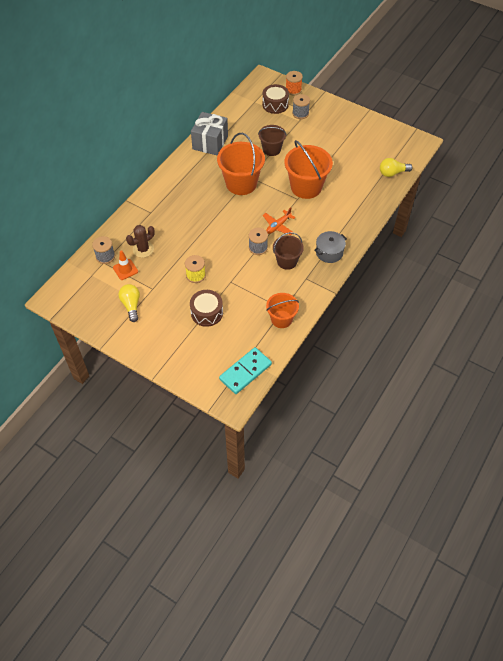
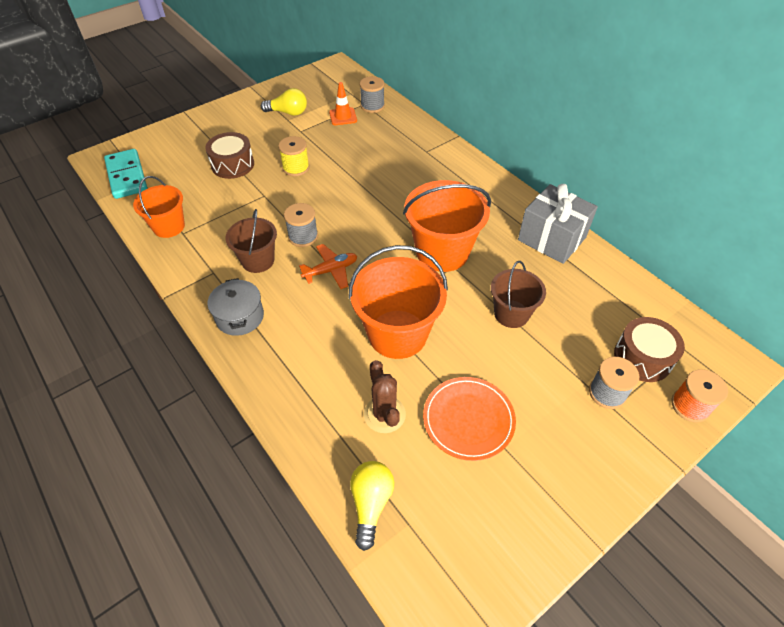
camera: 110 degrees right, 5 degrees down
(143, 249) = (366, 134): brown cactus -> brown cactus (384, 414)
(278, 226) = (331, 270): orange plane -> orange plane turned 90 degrees clockwise
(338, 153) = (468, 419): none -> orange plate

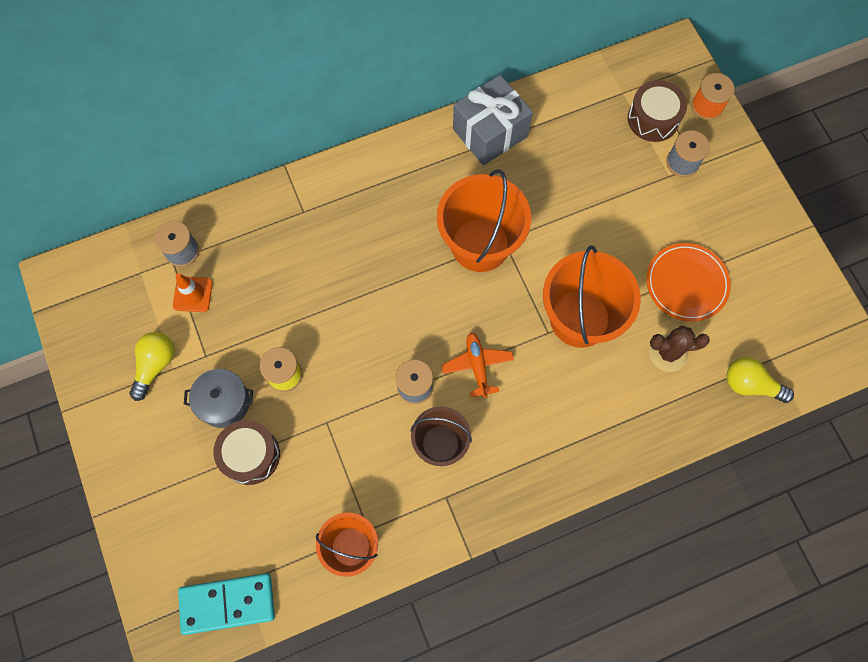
camera: 75 degrees left, 20 degrees up
(240, 317) = (520, 473): grey pot -> grey pot (224, 402)
(511, 314) = (579, 207): brown bucket -> none

